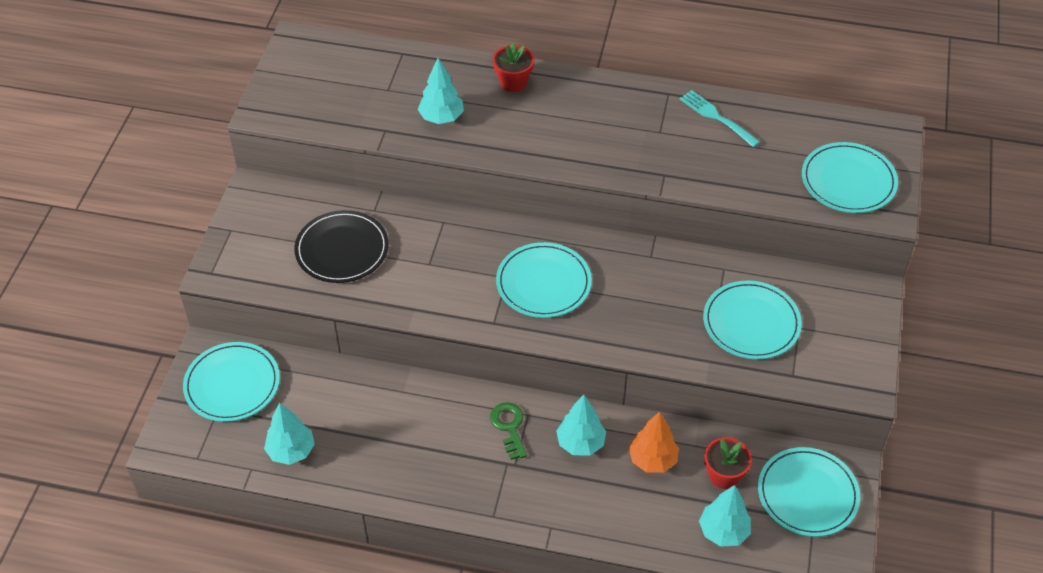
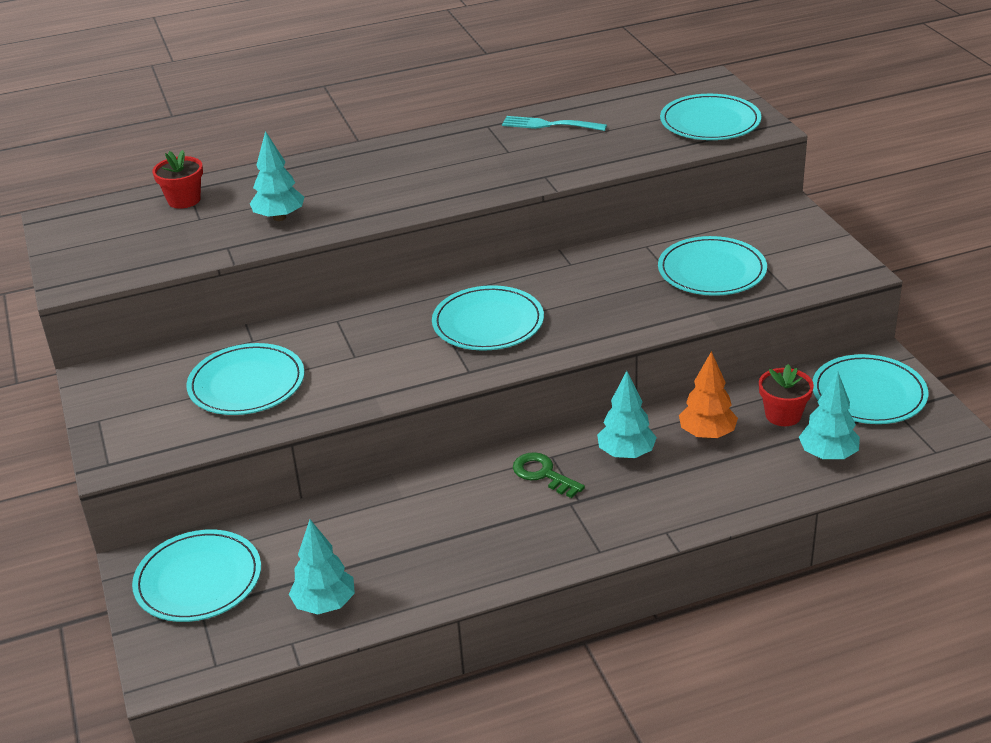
camera: 30 degrees left, 15 degrees down
(342, 249) = (246, 384): black plate -> turquoise plate
(513, 82) = (328, 169): red flower pot -> red flower pot (184, 200)

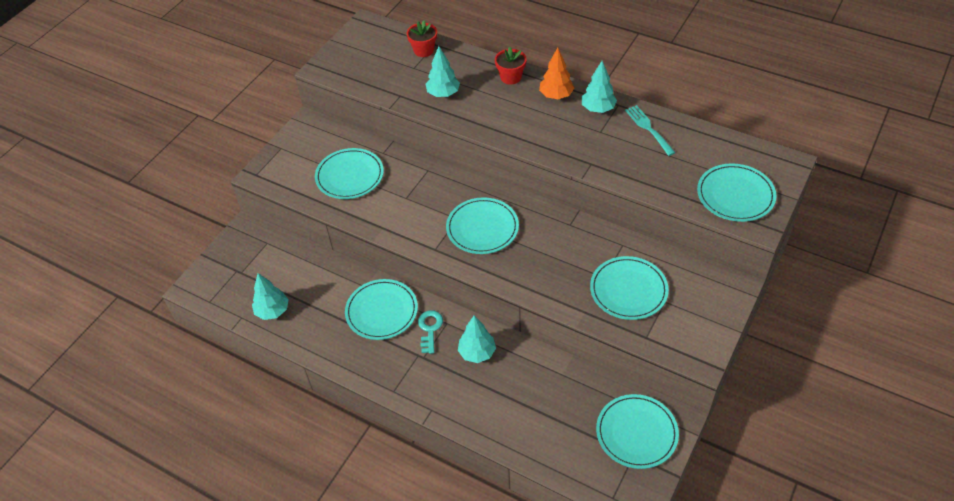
camera: 50 degrees right, 15 degrees up
(198, 580) = (252, 256): turquoise plate -> turquoise plate (381, 311)
(543, 474) = (430, 329): green key -> turquoise key
(707, 434) = (526, 378): orange tree -> orange tree (556, 95)
(783, 415) = (576, 402): red flower pot -> red flower pot (510, 77)
(827, 455) = (559, 445): turquoise tree -> turquoise tree (598, 109)

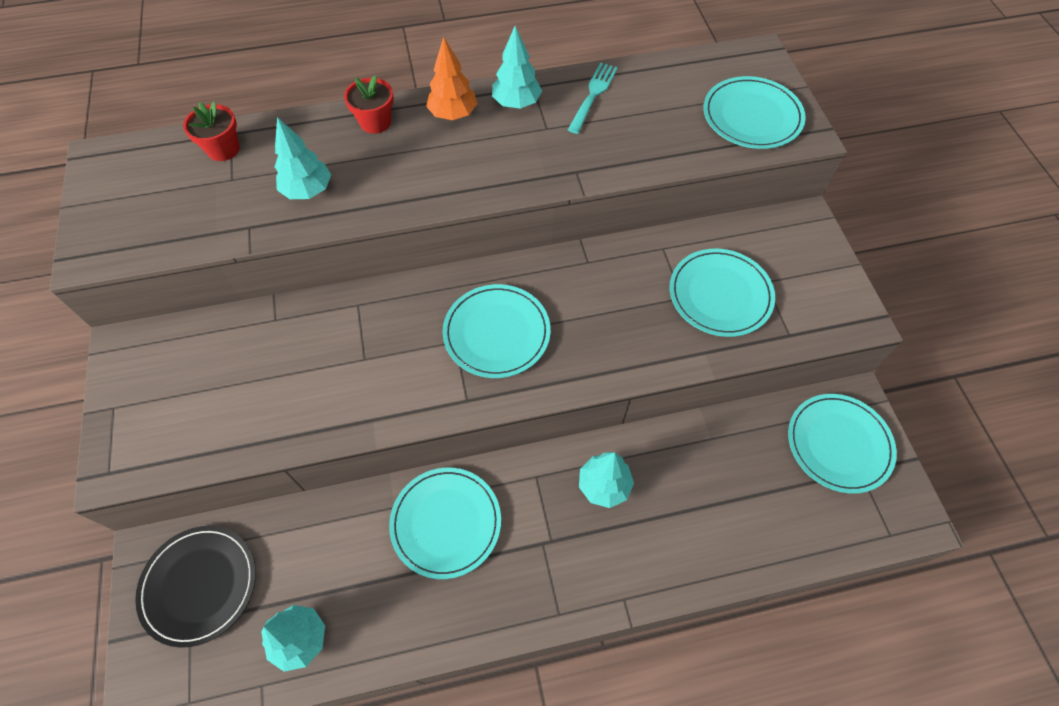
camera: 45 degrees left, 10 degrees up
(253, 258) = (199, 585): none -> black plate
(349, 176) = (257, 380): turquoise plate -> none
(430, 329) = (524, 499): turquoise key -> none
(648, 128) = (593, 95): turquoise fork -> turquoise fork turned 90 degrees clockwise

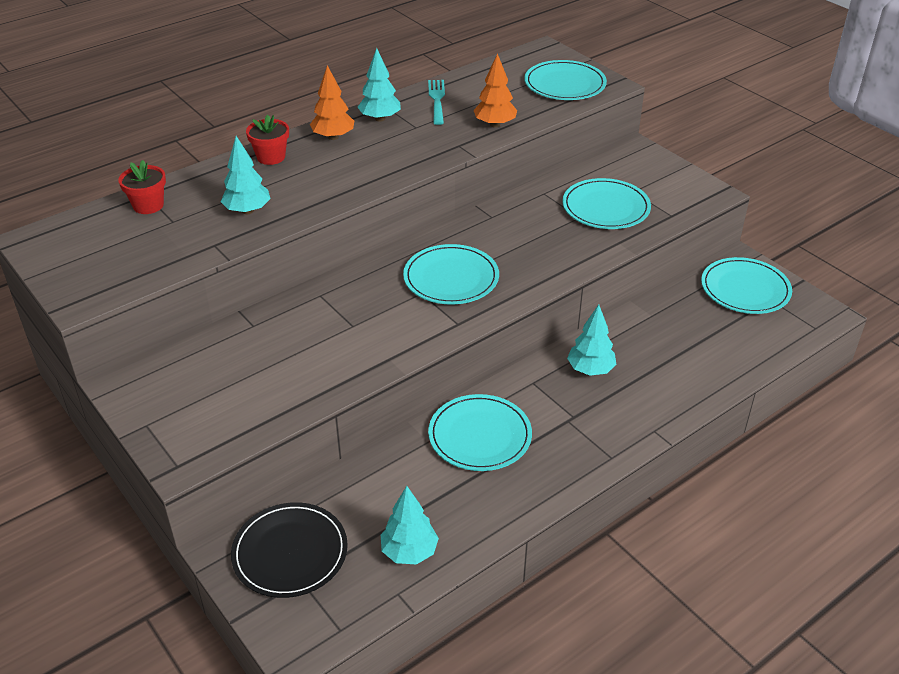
camera: 25 degrees left, 20 degrees down
(635, 153) = (495, 124): none -> orange tree

